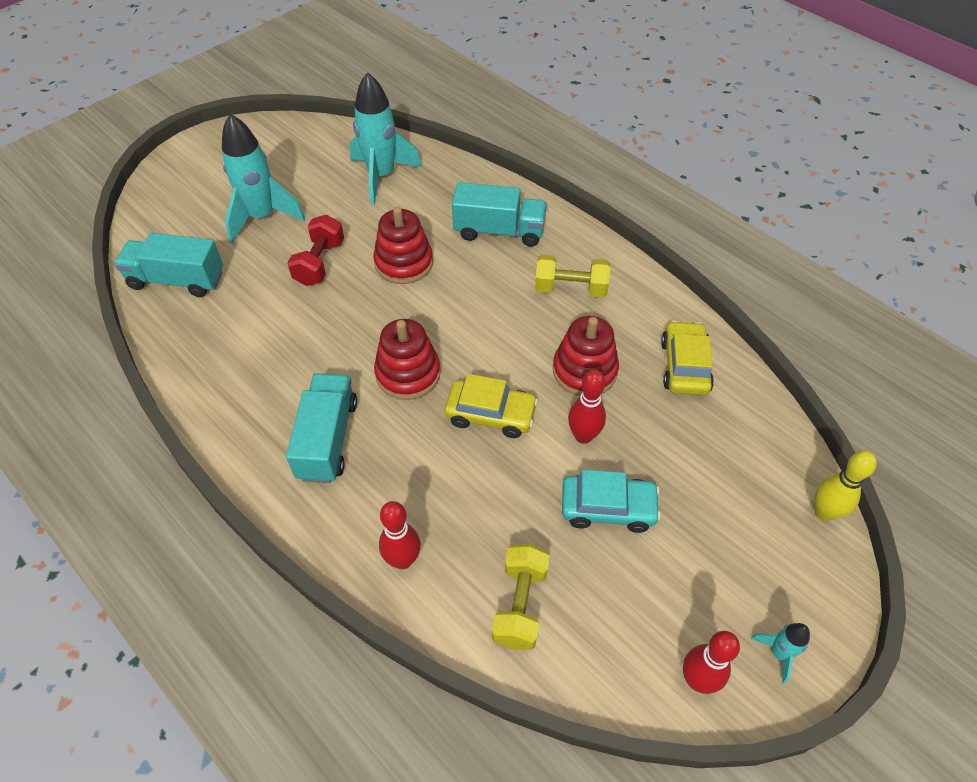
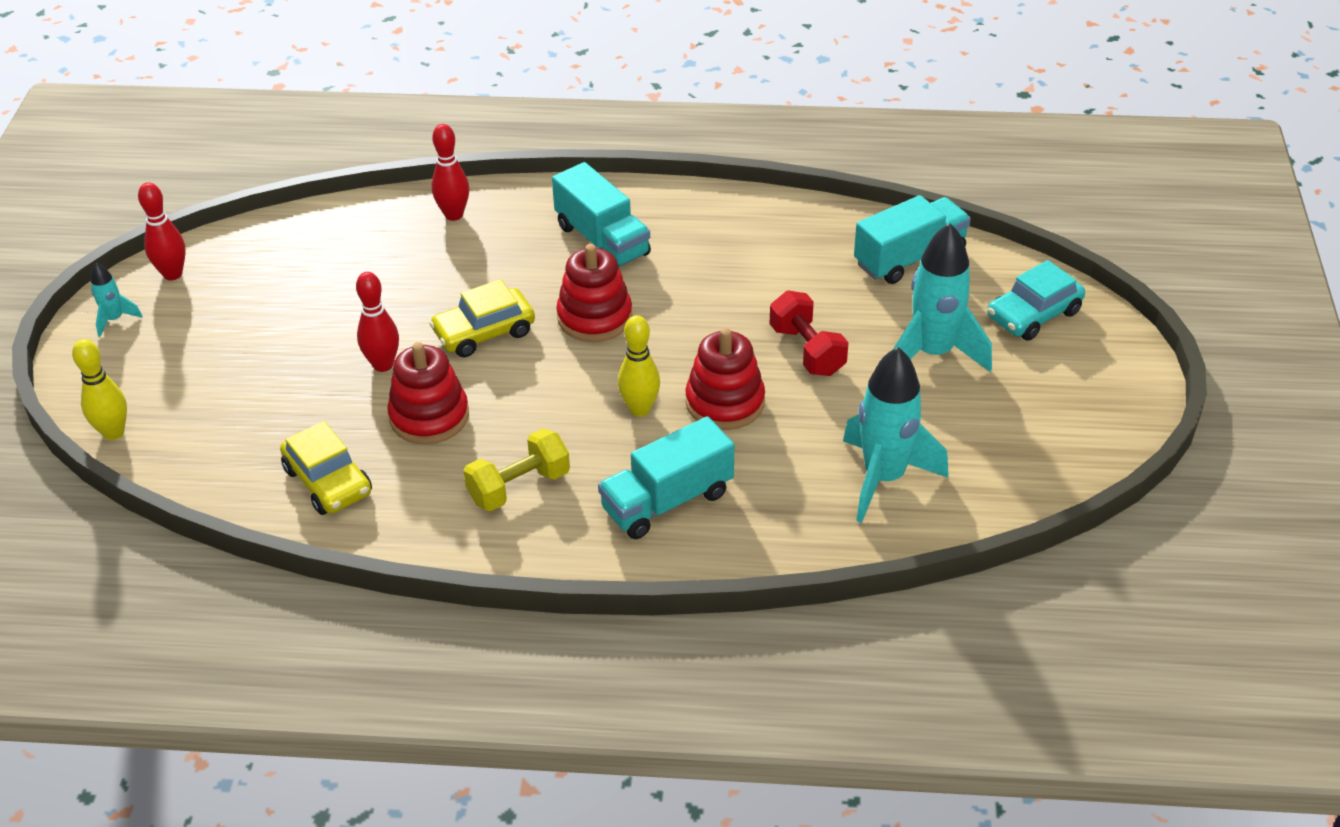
camera: 140 degrees right, 10 degrees down
(454, 290) = (640, 409): none -> yellow bowling pin
(520, 605) = (339, 240): yellow dumbbell -> none
(608, 508) = (317, 329): turquoise car -> turquoise car (1033, 314)

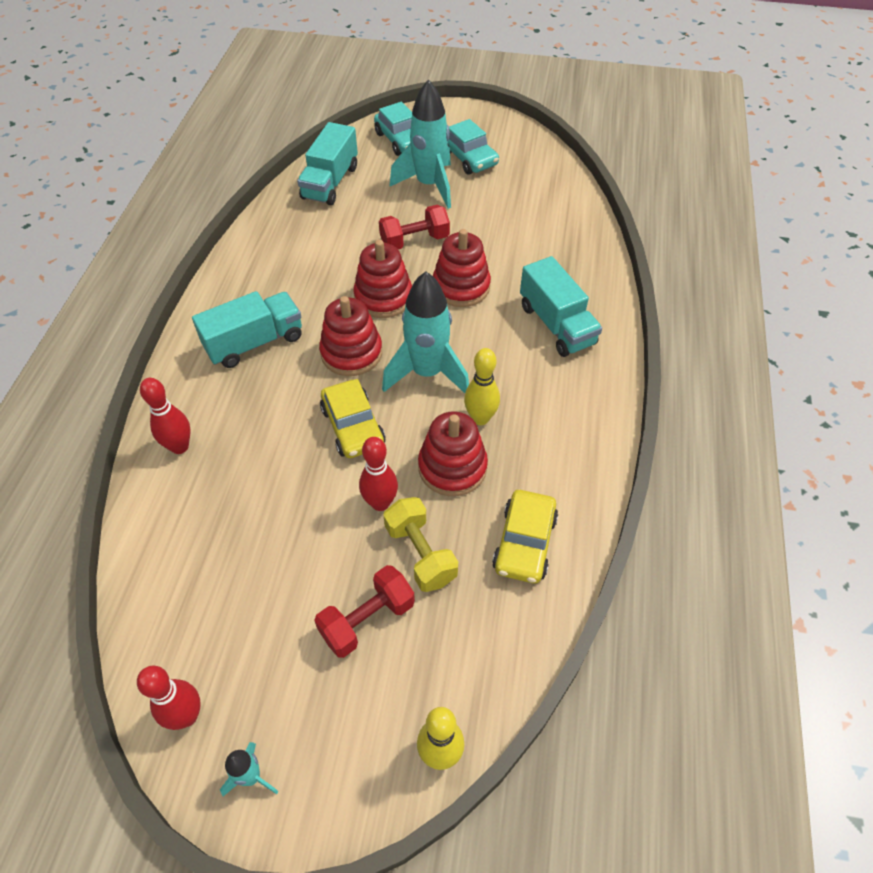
camera: 85 degrees left, 10 degrees up
(249, 371) = (367, 619): none -> red dumbbell
(328, 481) = (524, 543): yellow car -> yellow car turned 135 degrees clockwise
(519, 487) = (538, 408): yellow dumbbell -> yellow dumbbell (420, 554)
(640, 409) = (462, 333): yellow bowling pin -> yellow bowling pin (480, 418)
(692, 333) = (383, 297): none -> red stacking toy
(884, 478) = (540, 221): turquoise rocket -> turquoise rocket (427, 373)
(910, 258) = (330, 182): turquoise truck -> turquoise truck turned 135 degrees counterclockwise
(1014, 391) = (469, 158): none -> turquoise car

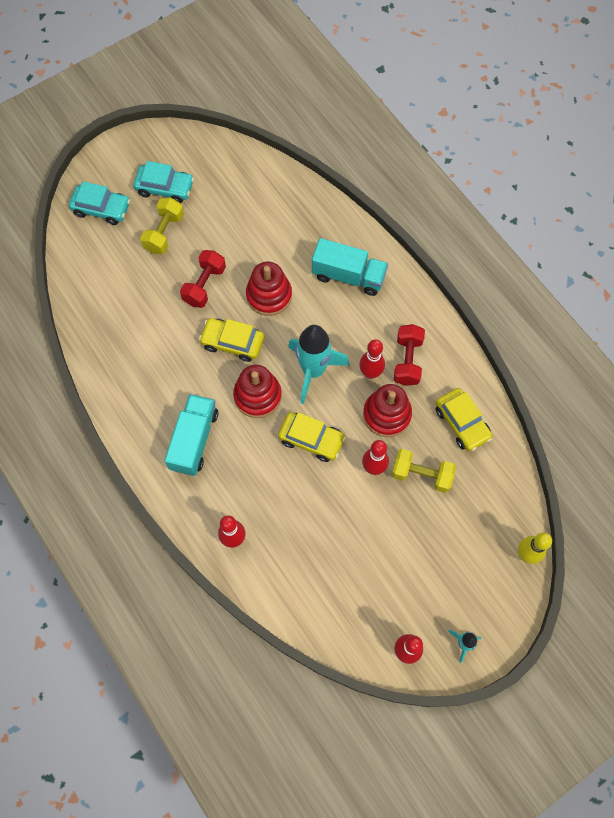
camera: 45 degrees left, 15 degrees up
(330, 182) = (96, 284): turquoise truck -> none
(367, 619) = (433, 530): red dumbbell -> red dumbbell (407, 360)
(383, 297) = (232, 343): red stacking toy -> yellow car
(429, 185) = (164, 233): turquoise rocket -> yellow dumbbell
(480, 418) = (370, 373): yellow bowling pin -> red bowling pin

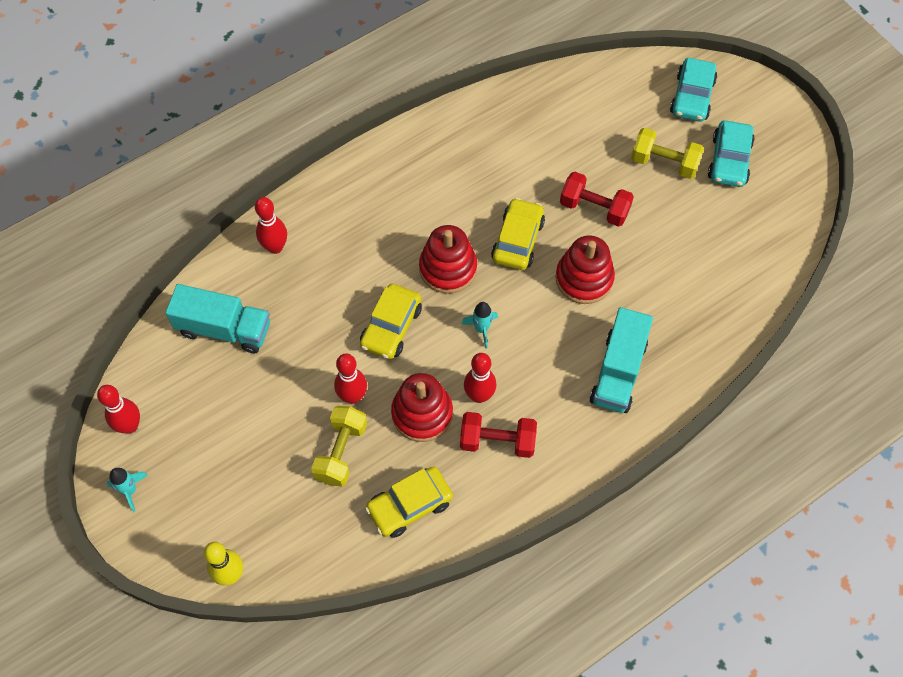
camera: 90 degrees right, 5 degrees down
(194, 440) = (393, 204): turquoise truck -> turquoise truck (224, 329)
(313, 371) = (481, 329): turquoise rocket -> turquoise rocket, size x0.46

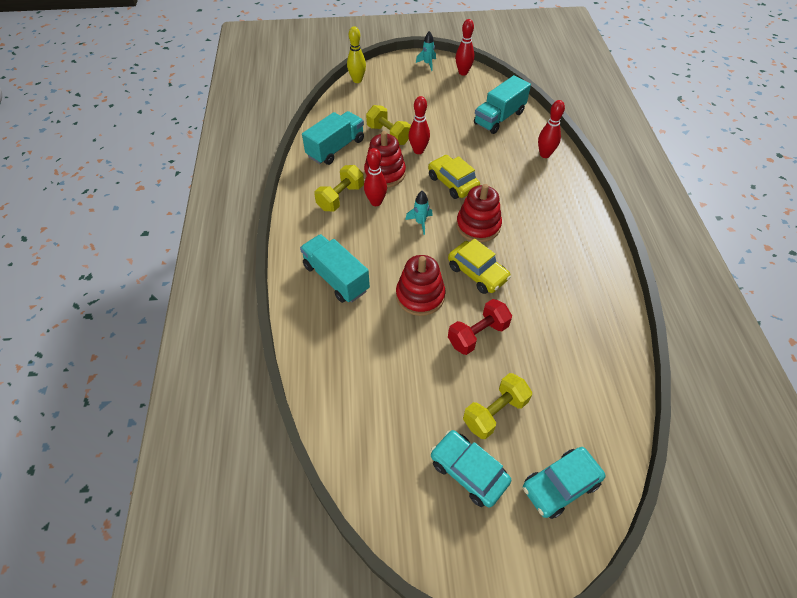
camera: 120 degrees right, 10 degrees down
(409, 505) = (336, 148): yellow car -> turquoise truck
(497, 441) = (341, 197): red dumbbell -> yellow dumbbell
(692, 97) = (560, 485): turquoise car -> turquoise car turned 75 degrees counterclockwise

